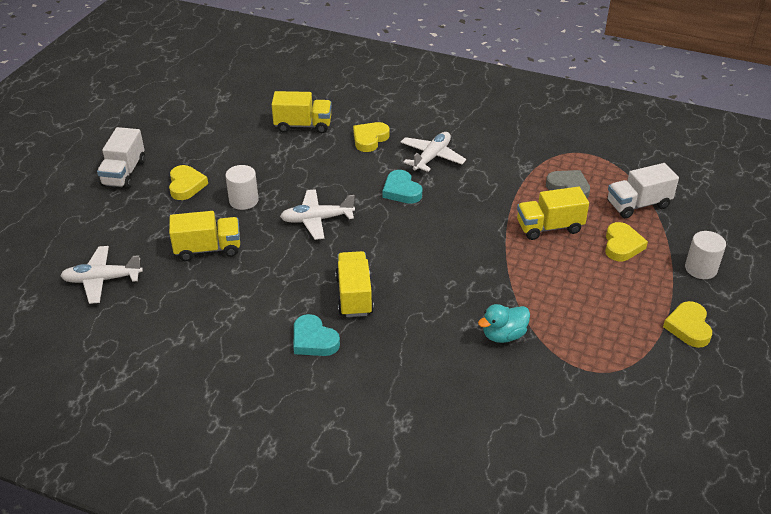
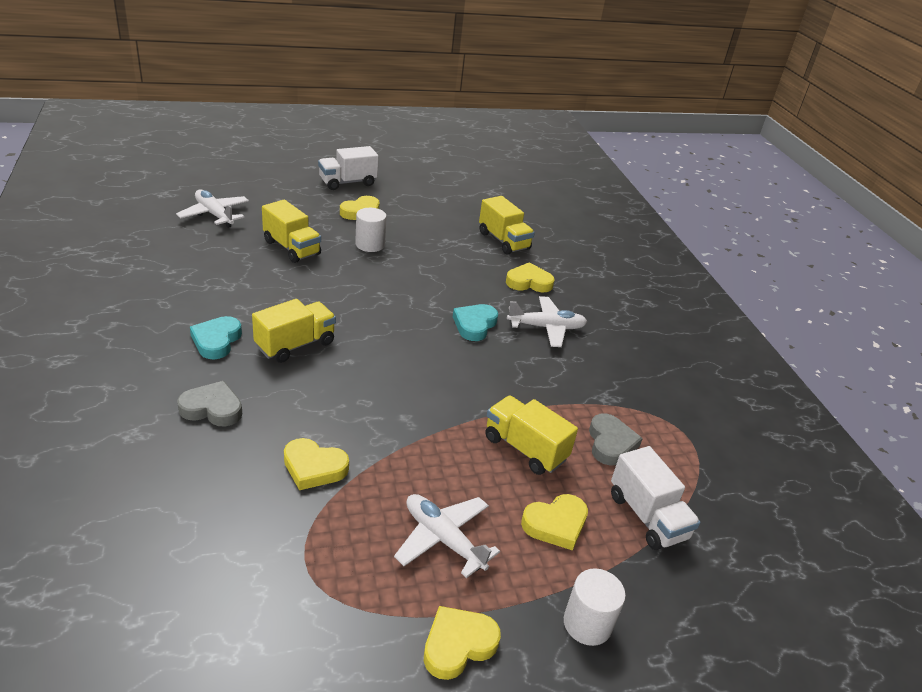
camera: 50 degrees right, 5 degrees down
(317, 219) = (382, 289): white plane -> white plane (443, 539)
(401, 369) = (212, 408): none -> grey heart
(503, 335) = (314, 467): turquoise duck -> yellow heart
(638, 205) = (647, 516): white truck -> white truck turned 150 degrees counterclockwise

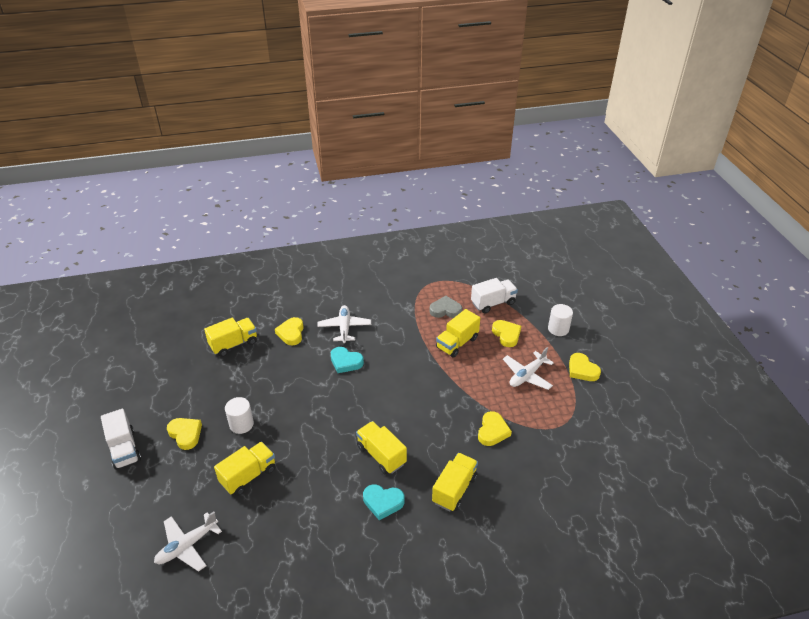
camera: 85 degrees left, 5 degrees up
(212, 408) = (454, 489): grey heart -> yellow truck

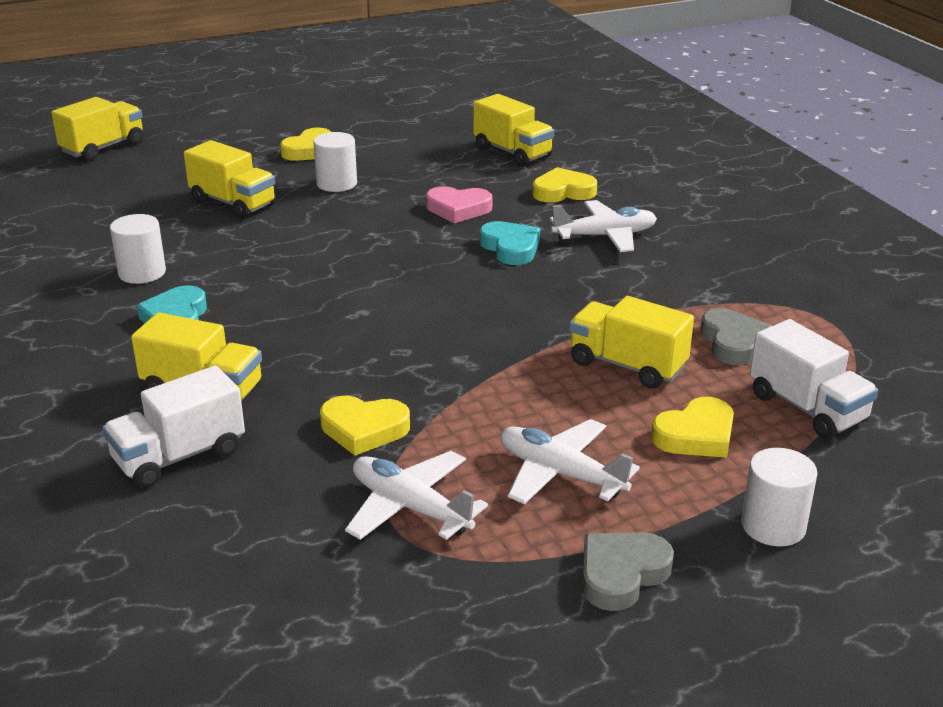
camera: 80 degrees right, 10 degrees down
(124, 449) = (278, 120): white truck -> white truck (179, 456)
(187, 546) = (111, 183): white plane -> white plane (410, 507)
(296, 375) = (458, 209): none -> pink heart
(326, 521) = (142, 273): none -> white cylinder
(346, 362) = (510, 248): turquoise heart -> turquoise heart turned 135 degrees clockwise
(381, 455) = (283, 306): yellow truck -> yellow truck (103, 148)
(582, 370) = (621, 574): yellow heart -> grey heart

